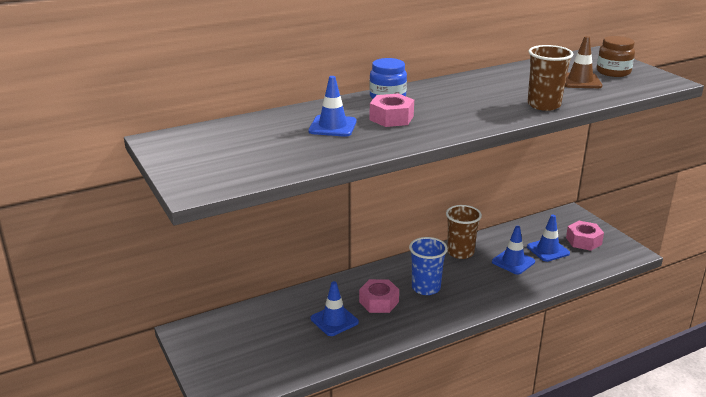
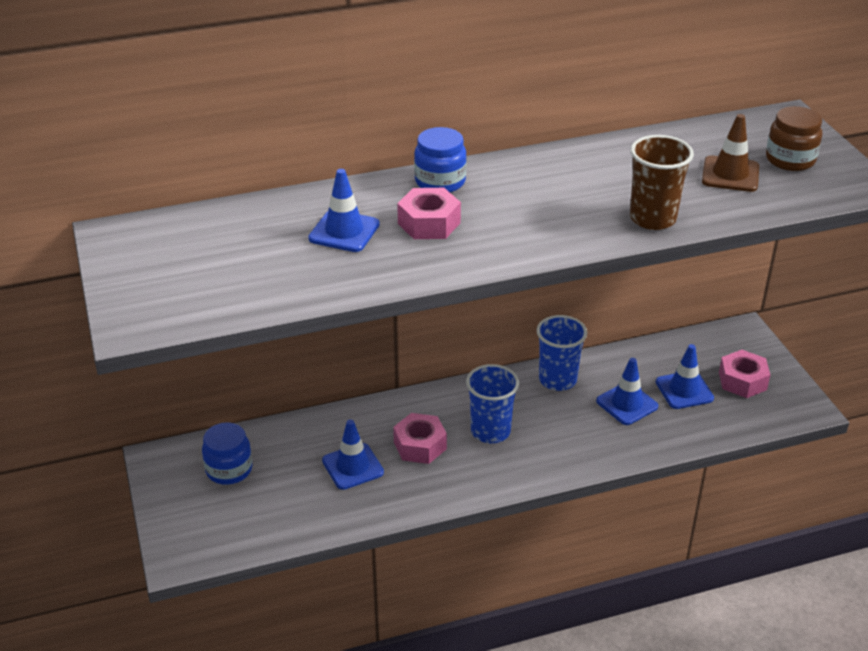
camera: 10 degrees right, 10 degrees up
(241, 332) = (229, 469): none -> blue jar
(460, 252) = (557, 380): brown cup -> blue cup

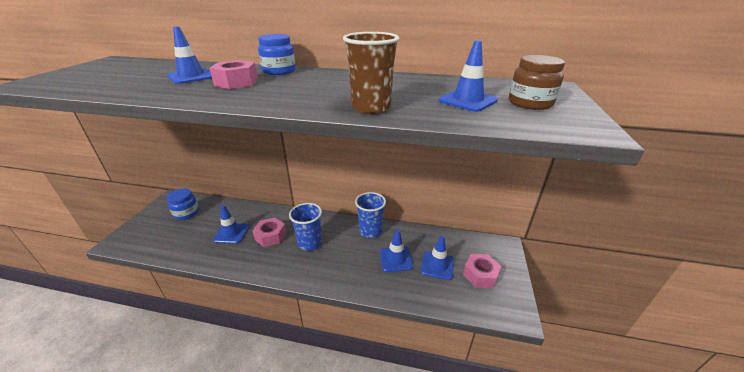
camera: 30 degrees right, 5 degrees down
(730, 174) = (467, 101): brown traffic cone -> blue traffic cone

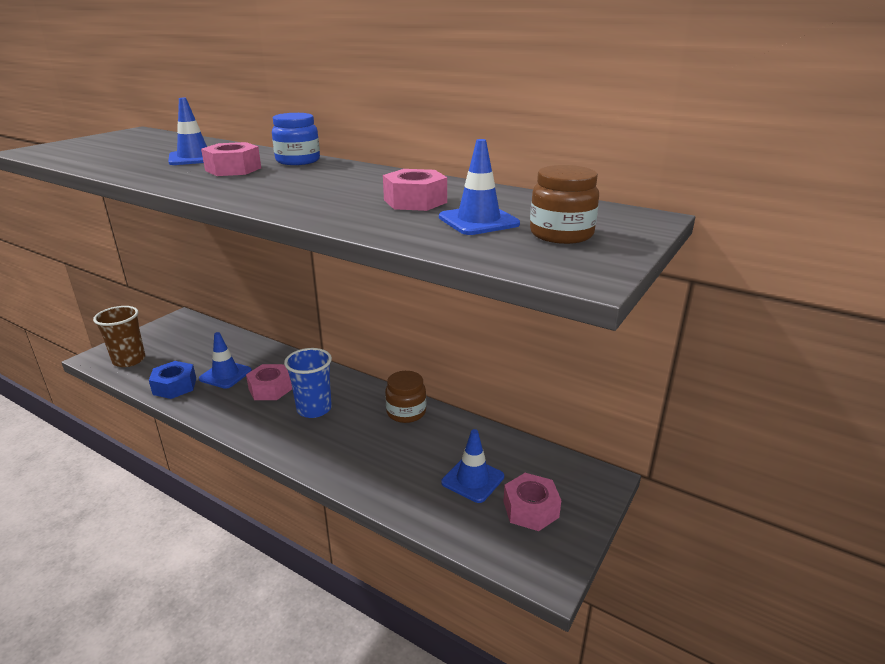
camera: 20 degrees right, 5 degrees down
(186, 213) = (188, 340): blue jar -> none
(196, 251) = (175, 386): none -> blue nut
(370, 231) = (406, 412): blue cup -> brown jar
(371, 108) = (342, 214): brown cup -> brown cup (129, 360)
(395, 259) = (417, 456): blue traffic cone -> none
(405, 92) = (415, 201): none -> pink nut

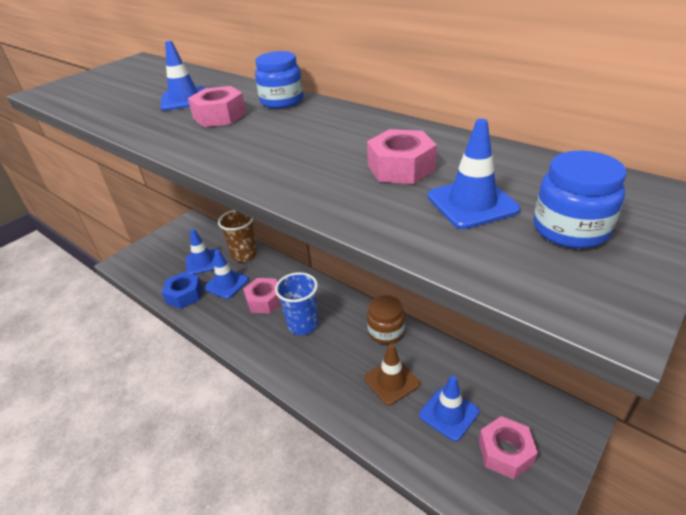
camera: 10 degrees right, 10 degrees up
(129, 360) = (147, 266): brown cup -> brown cup (244, 255)
(197, 355) = (202, 262): none -> blue traffic cone
(412, 455) = (391, 381): none -> brown traffic cone
(561, 234) = (570, 229): brown jar -> blue jar

